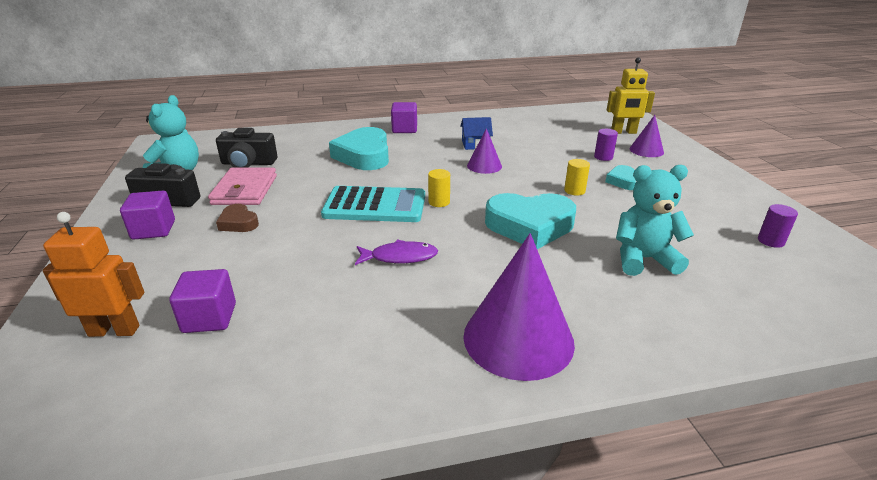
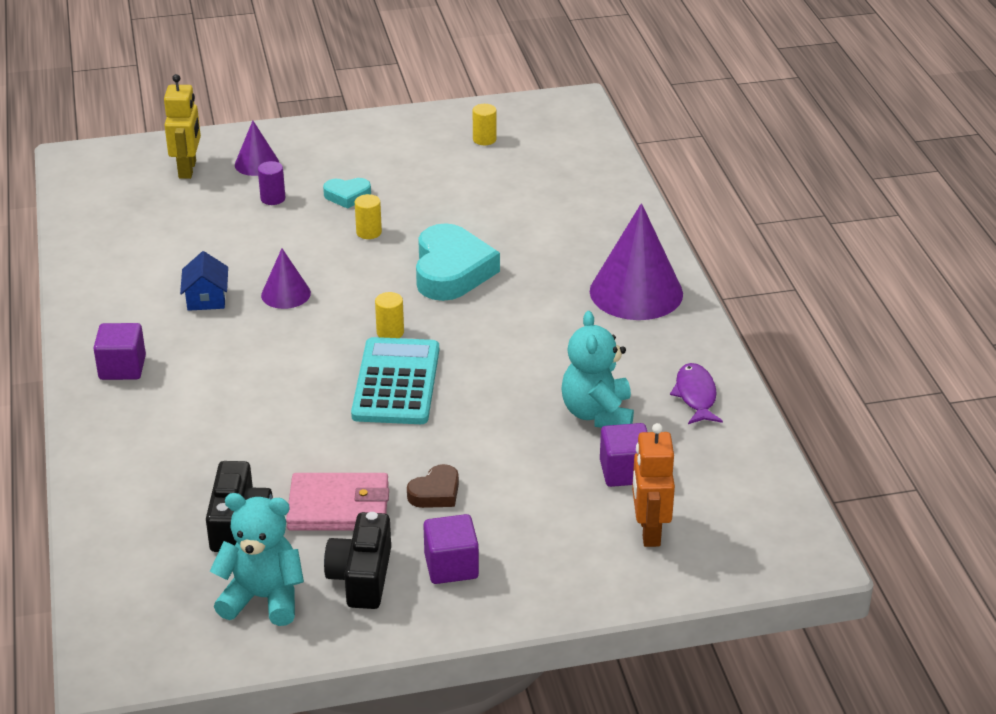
camera: 90 degrees left, 5 degrees up
(364, 155) = (229, 404): turquoise heart -> none
(400, 257) = (514, 358): purple fish -> purple fish (695, 395)
(643, 259) = (516, 212): turquoise teddy bear -> turquoise teddy bear (597, 414)
(771, 241) = (484, 139): purple cylinder -> yellow cylinder

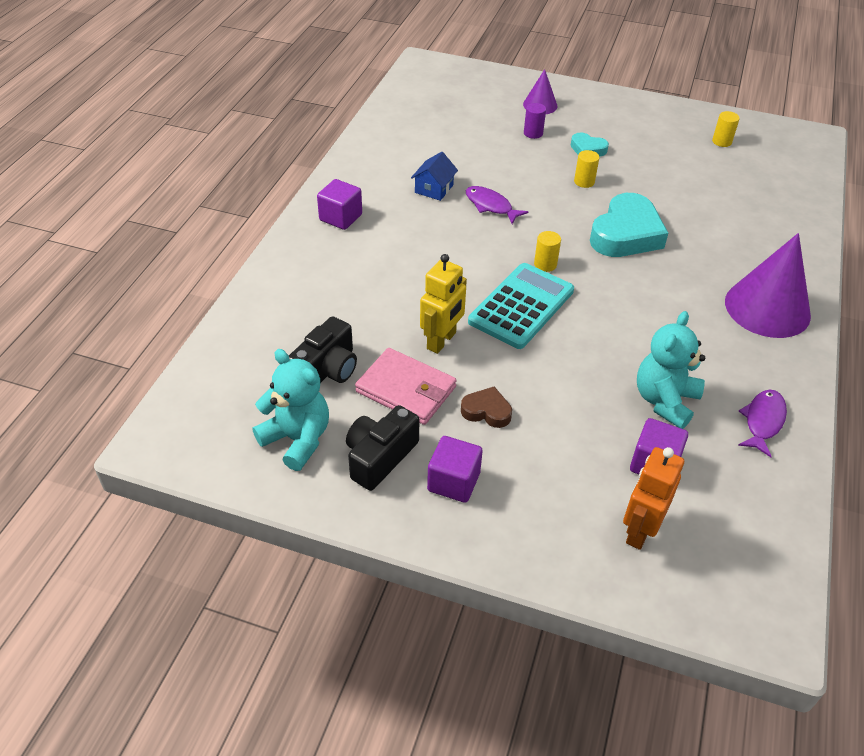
camera: 30 degrees right, 10 degrees up
(188, 169) = (490, 94): yellow robot -> yellow robot (442, 341)
(286, 294) = (491, 206): purple cone -> purple fish
(435, 492) = (486, 411): brown heart -> brown heart turned 150 degrees counterclockwise

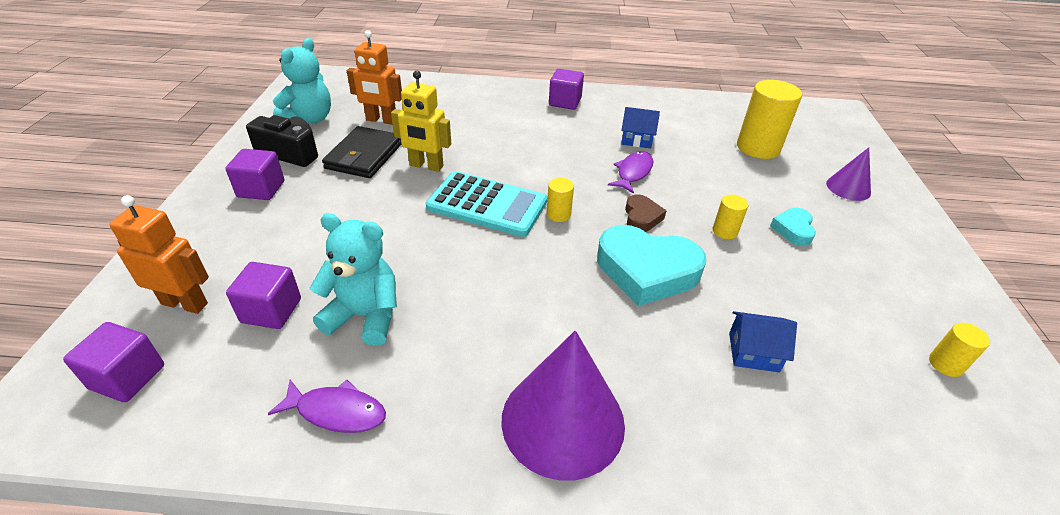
camera: 75 degrees right, 5 degrees down
(326, 370) = (381, 120): black camera -> orange robot
(406, 389) = (364, 156): pink wallet -> black wallet
(470, 126) = (758, 148): none -> yellow cylinder
(486, 411) = (342, 198): brown heart -> brown heart (641, 217)
(533, 133) = (786, 187): purple cylinder -> none
(710, 210) = (753, 352): none -> blue house
(729, 560) = (127, 377): none -> purple cube

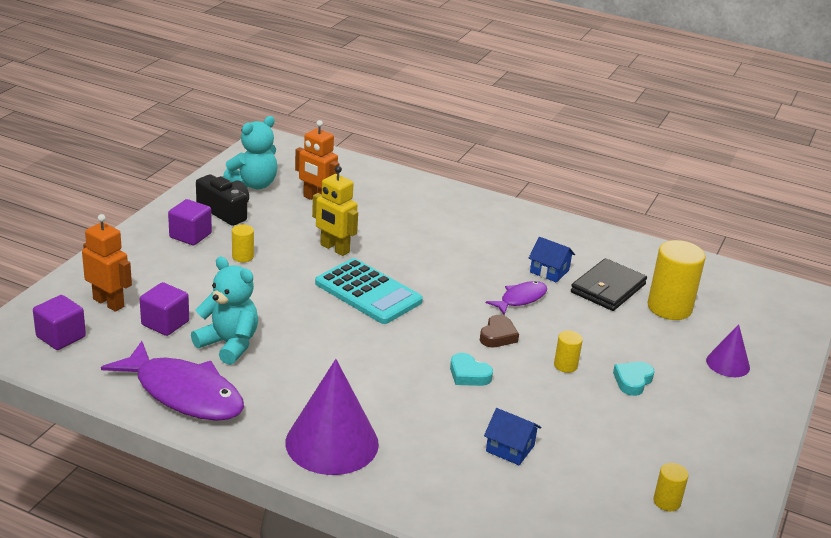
camera: 20 degrees right, 10 degrees down
(336, 411) = (184, 393): purple fish -> purple fish, size x1.91
(364, 156) = (286, 228): black wallet -> black wallet (608, 288)
(558, 214) = (425, 315): yellow cylinder -> yellow cylinder (243, 256)
(565, 102) = (504, 220): purple cube -> none
(646, 271) = (468, 374): turquoise heart -> turquoise heart, size x0.50

